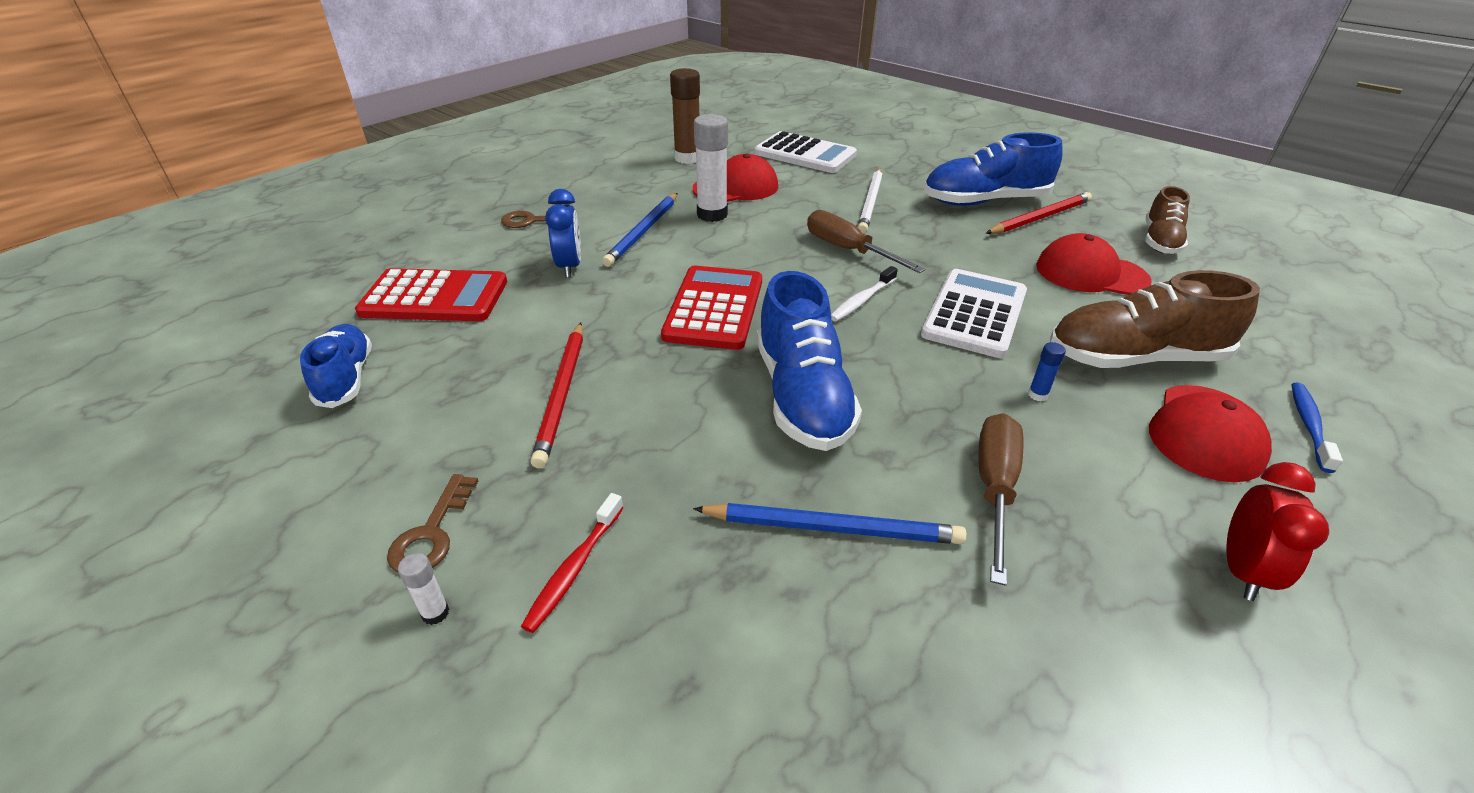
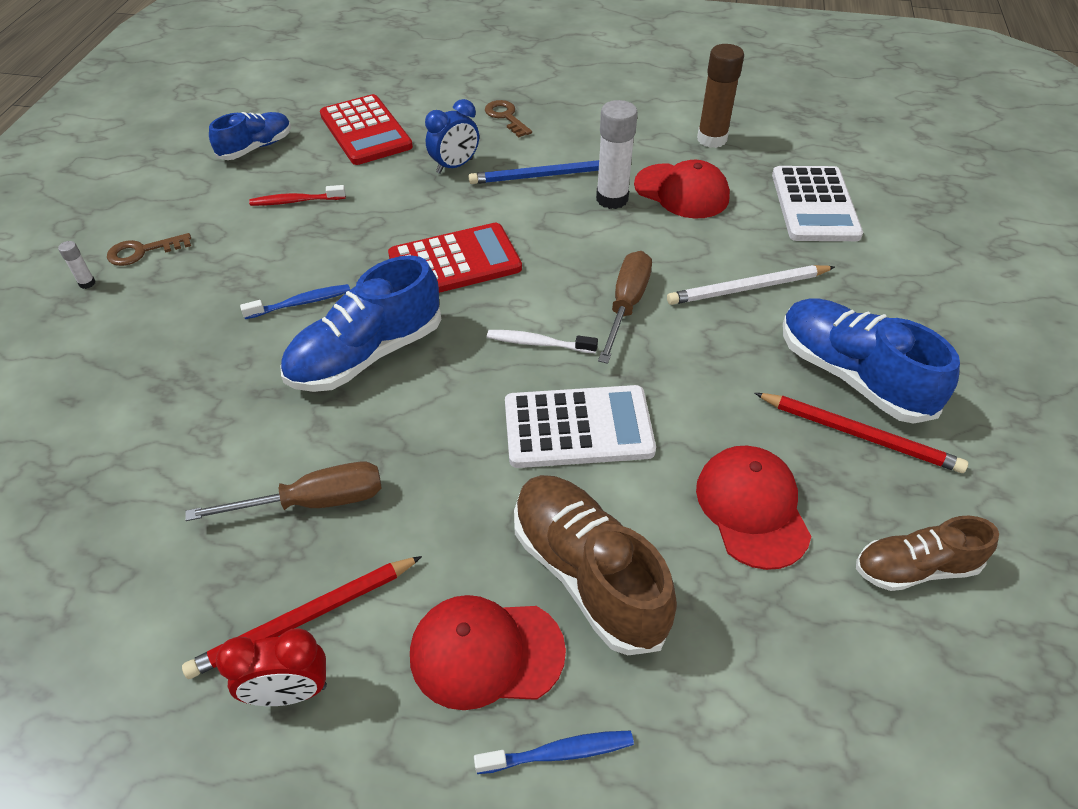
camera: 60 degrees right, 10 degrees up
(562, 394) = (294, 238): red pencil -> red pencil (304, 618)
(574, 569) = (138, 318): red toothbrush -> red toothbrush (295, 201)
(681, 418) = (301, 303): none -> blue toothbrush
(832, 528) = (225, 420): blue pencil -> none
(1037, 395) = (465, 505): blue glue stick -> none

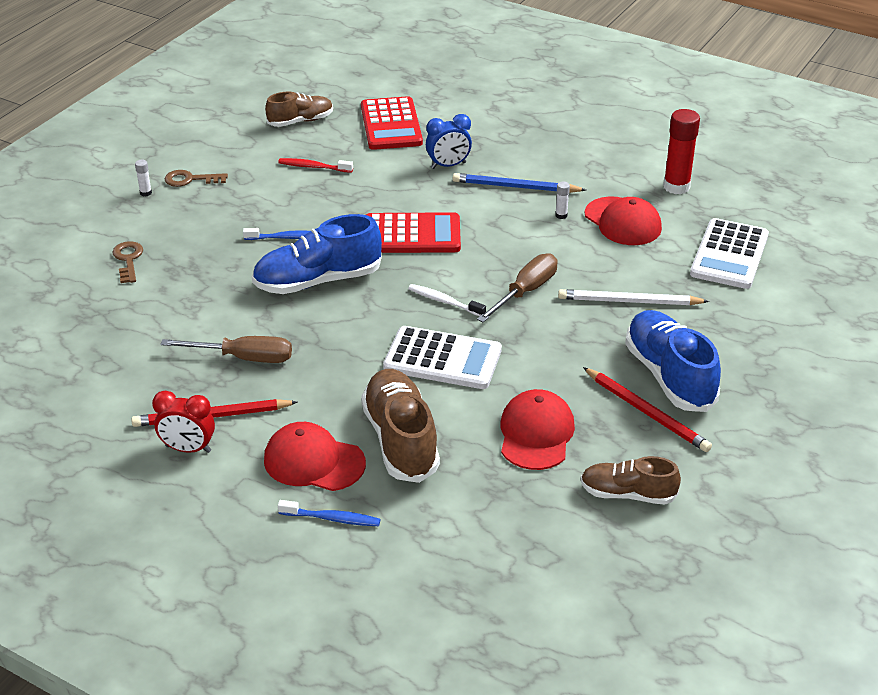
camera: 20 degrees right, 10 degrees down
(256, 147) = (300, 121): blue shoe -> brown shoe
(506, 117) = (511, 135): brown key -> brown key (128, 260)
(612, 199) = (561, 215): white glue stick -> white glue stick, size x0.44
(711, 139) = (676, 187): brown glue stick -> red glue stick

